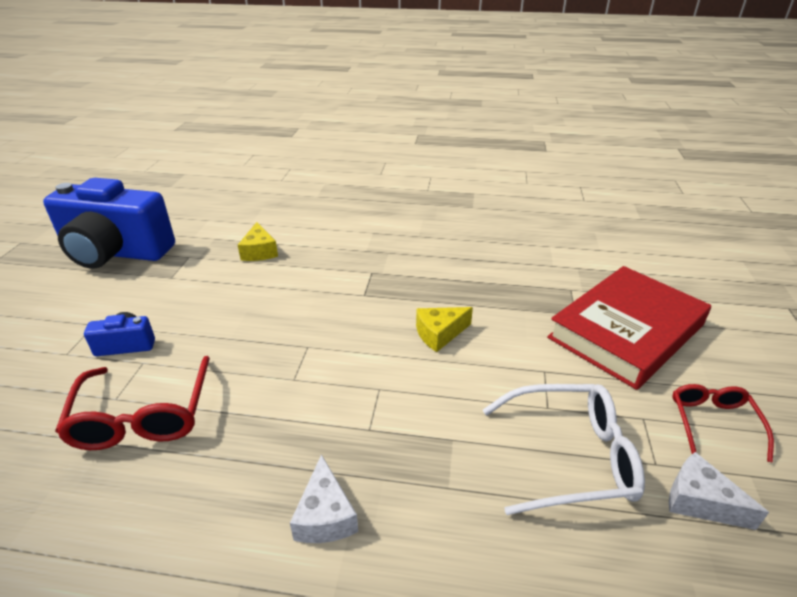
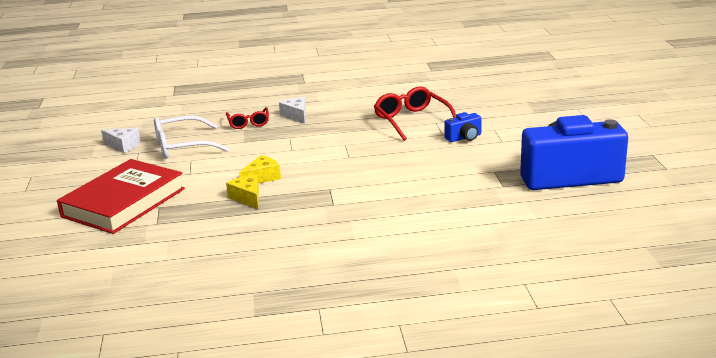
camera: 165 degrees right, 10 degrees down
(259, 251) = (447, 200): yellow cheese -> yellow cheese (247, 197)
(713, 423) = (95, 170): red glasses -> red glasses (248, 123)

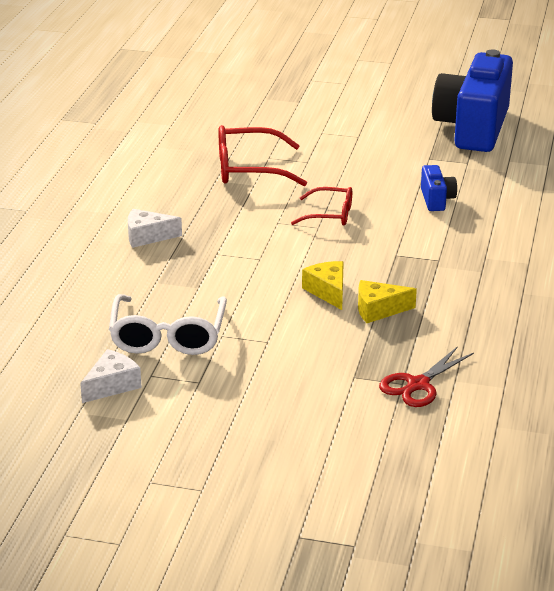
camera: 70 degrees left, 5 degrees up
(123, 202) = (320, 403): red book -> none
(156, 228) = (418, 385): none -> red scissors
(248, 123) = (134, 274): red glasses -> red glasses (329, 215)
(464, 138) = (329, 152): blue camera -> blue camera (436, 200)

